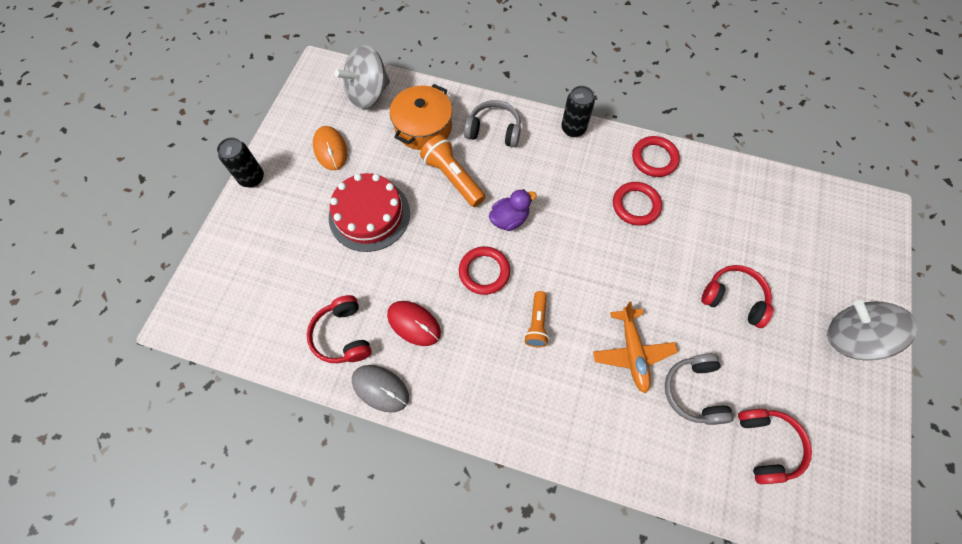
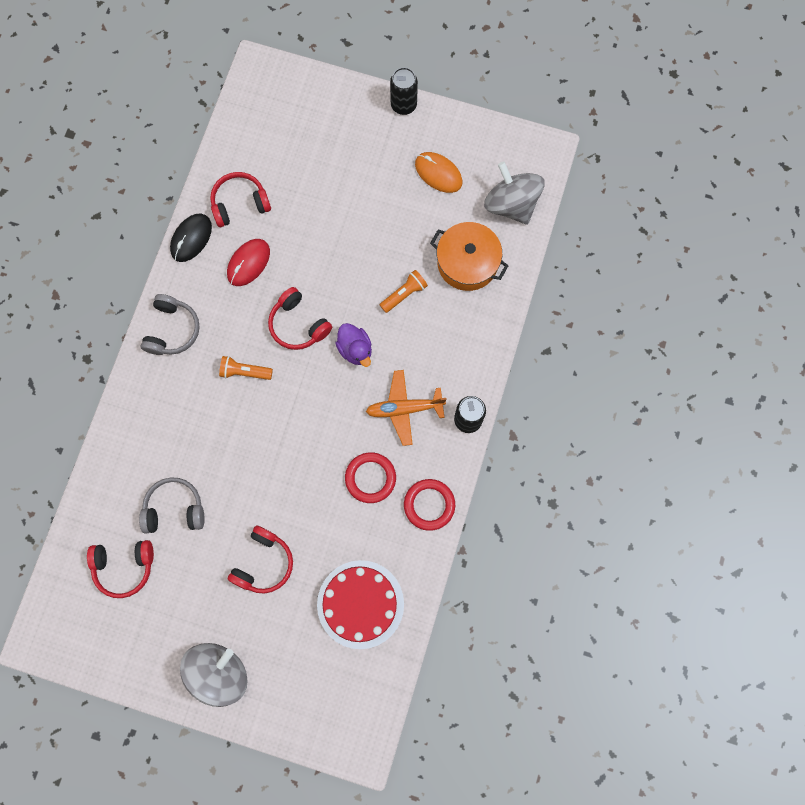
camera: 90 degrees right, 10 degrees up
(330, 149) = (438, 173): orange mouse -> orange mouse turned 60 degrees clockwise
(369, 215) = (361, 216): red cake -> red cake (360, 604)
(380, 388) = (191, 238): grey mouse -> black mouse
(453, 178) = (404, 294): orange flashlight -> orange flashlight, size x0.64
(484, 272) = (298, 325): red ring -> red headphones
(494, 130) = (464, 335): grey headphones -> grey headphones (172, 330)
(632, 352) = (213, 457): orange plane -> orange plane (404, 409)

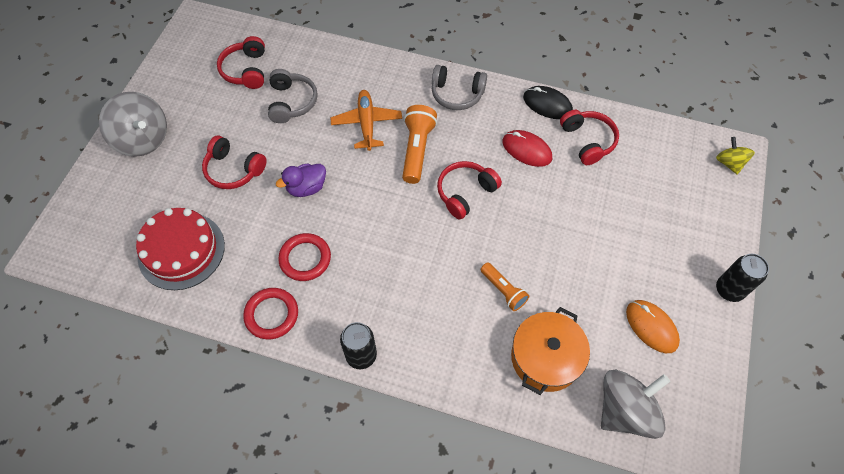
camera: 90 degrees right, 15 degrees down
(244, 372) = (417, 150): orange flashlight -> orange flashlight, size x1.57
(270, 79) = (729, 163): none -> yellow spinning top
(355, 349) = (440, 244): purple duck -> purple duck (306, 188)
(404, 409) = (376, 290): orange plane -> orange plane (367, 123)
(438, 173) = (651, 327): orange mouse -> orange mouse turned 75 degrees counterclockwise

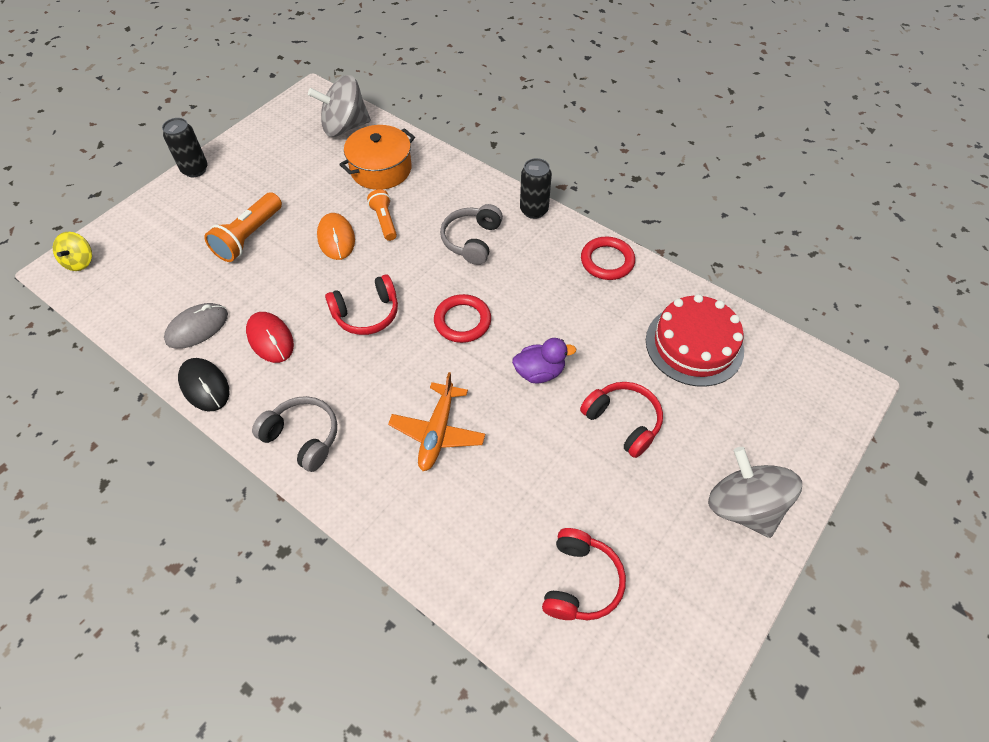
camera: 160 degrees left, 5 degrees down
(291, 102) = (526, 499): grey headphones -> grey headphones (472, 240)
(305, 259) = (562, 299): red ring -> red ring (462, 321)
(417, 150) = (393, 378): orange flashlight -> orange flashlight (249, 237)
(588, 141) = (197, 328): red headphones -> grey mouse
(651, 327) = (281, 165): orange mouse -> orange mouse (336, 238)

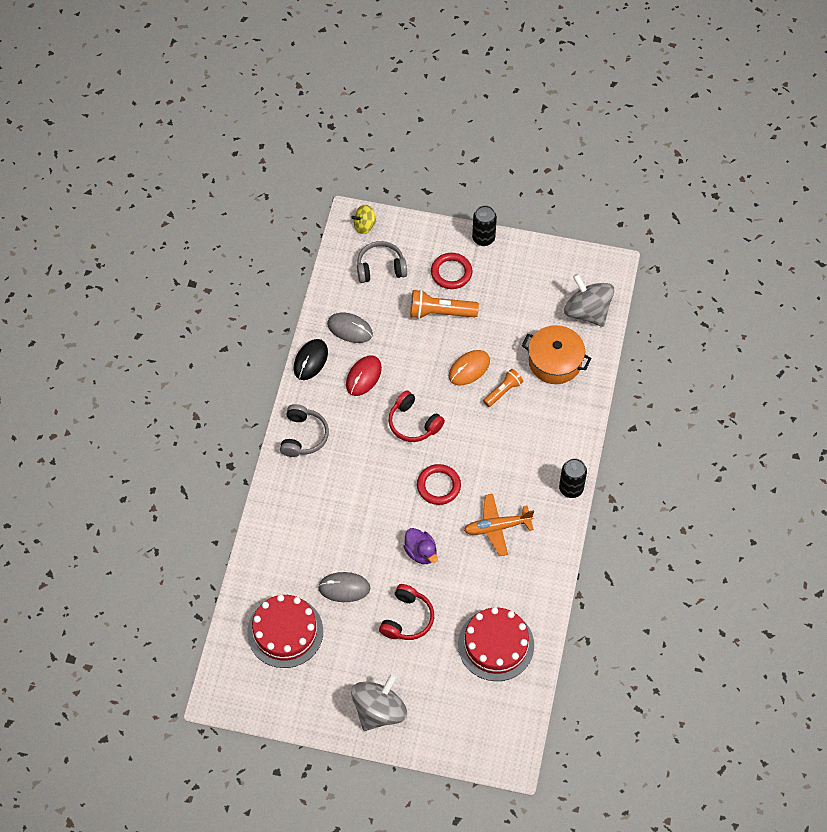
camera: 65 degrees right, 5 degrees up
(437, 432) = (344, 510): orange plane -> orange plane (497, 527)
(472, 240) = (516, 459): grey headphones -> grey headphones (380, 268)
(547, 477) = (344, 588): none -> grey mouse
(580, 582) = (285, 632): red headphones -> red cake
(607, 261) = (546, 560): red ring -> red ring (451, 272)

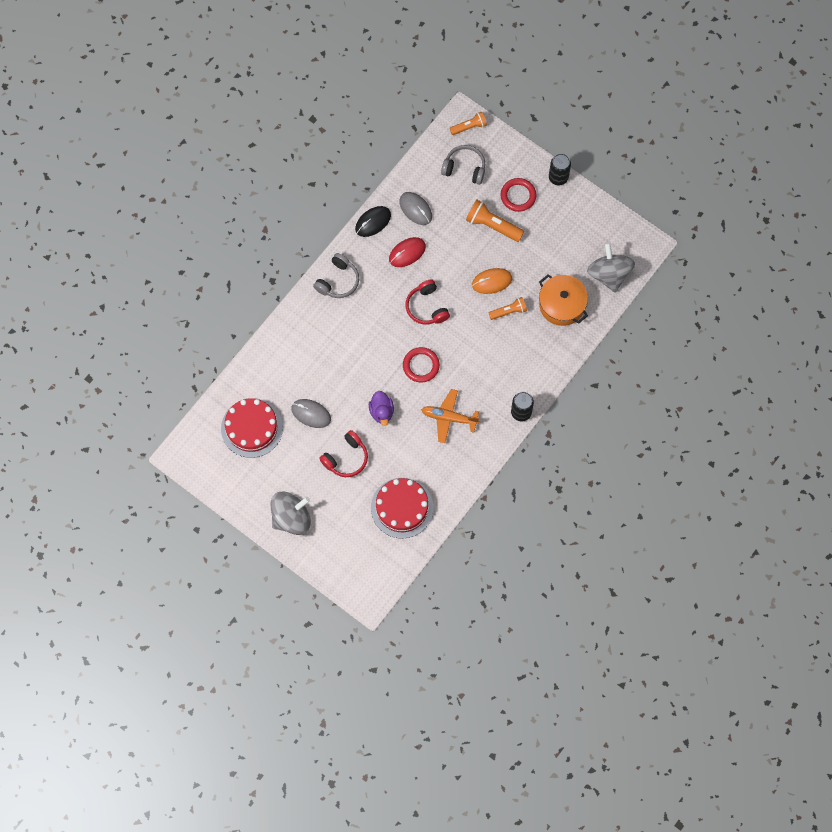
camera: 25 degrees right, 10 degrees up
(364, 225) = (469, 127): yellow spinning top -> orange flashlight

